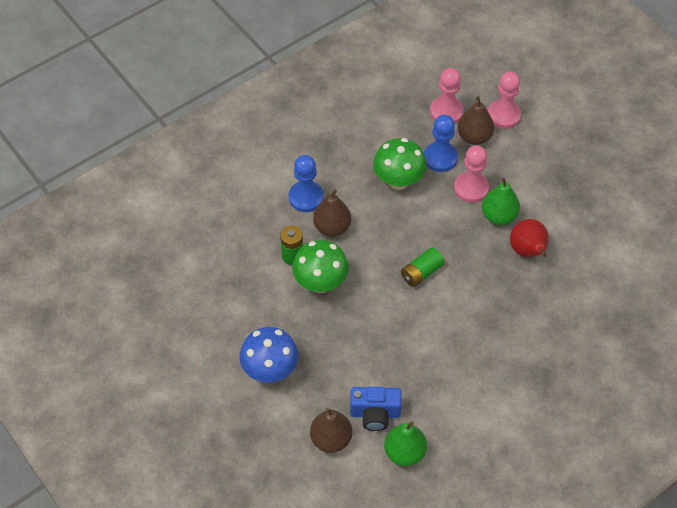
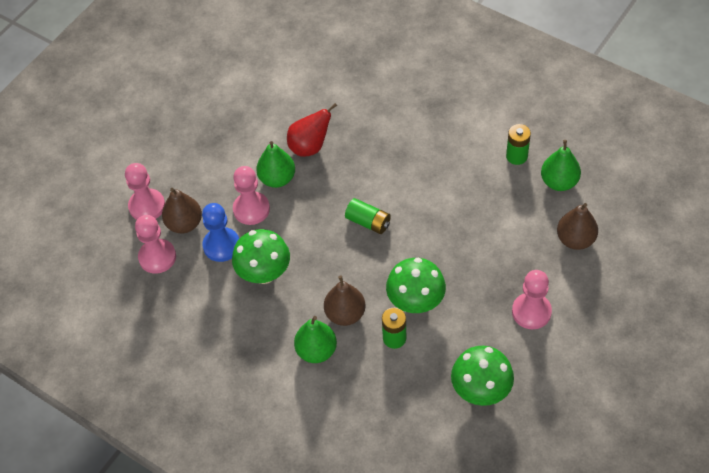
camera: 105 degrees left, 0 degrees up
(213, 302) = (481, 390): none -> green mushroom
(270, 370) = (531, 312): blue mushroom -> pink pawn
(306, 197) = (316, 351): blue pawn -> green pear
(375, 413) = (533, 214): blue camera -> none
(451, 426) = (516, 156): none -> green battery

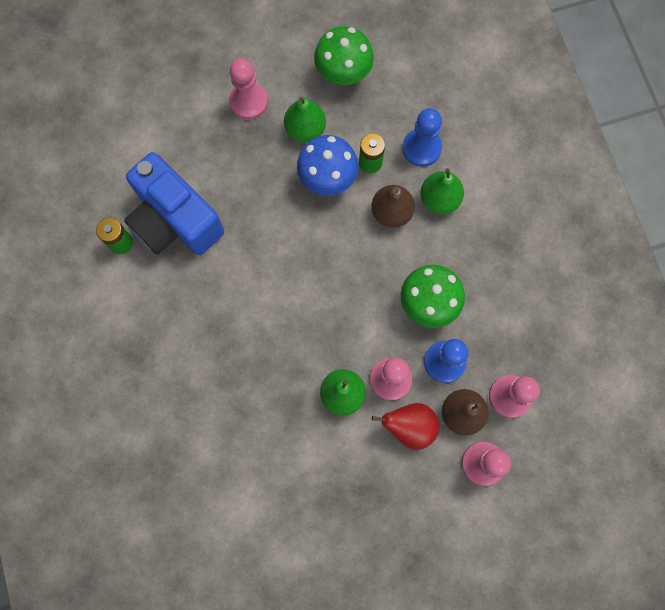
camera: 145 degrees left, 20 degrees up
(310, 147) = (285, 405): red pear -> red pear (409, 426)
(364, 379) = (421, 148): none -> blue pawn
(368, 222) = (301, 282): green battery -> none
(415, 302) = (327, 178): green mushroom -> blue mushroom
(495, 195) = (175, 221): none -> blue camera
(559, 182) = (113, 190): green pear -> green pear (305, 129)
(575, 239) = (155, 131): brown pear -> none

